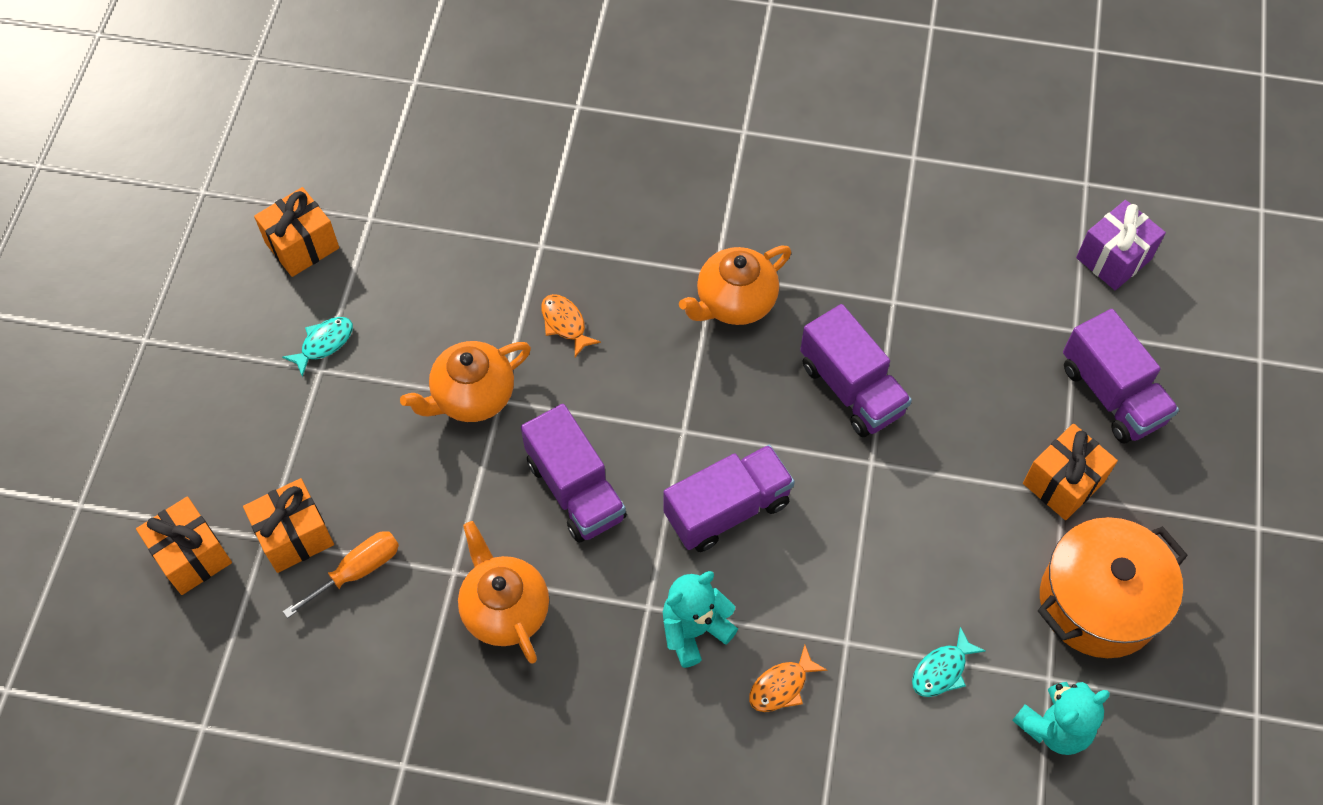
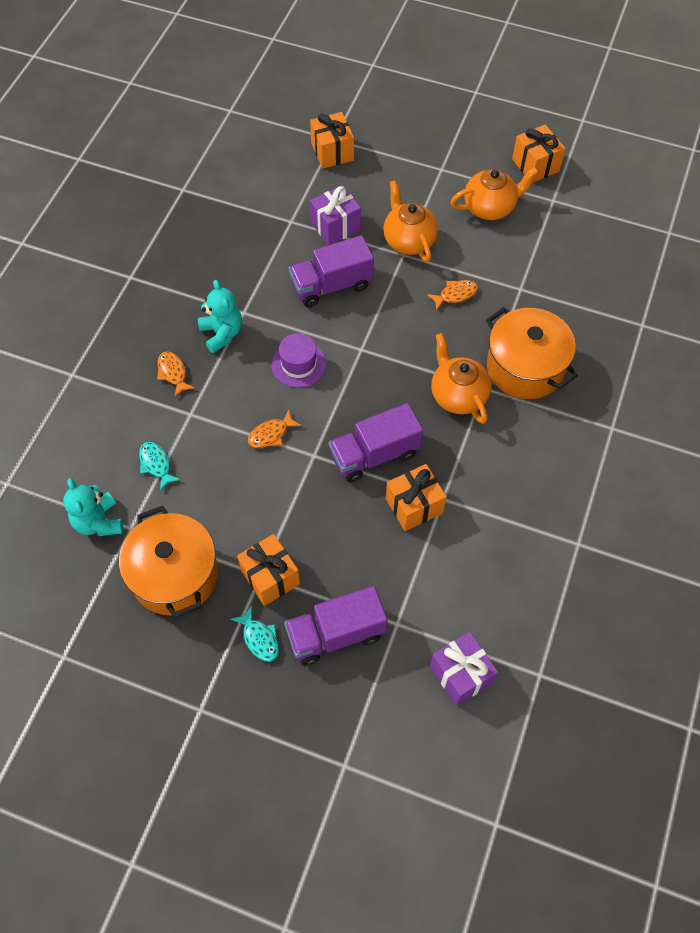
camera: 100 degrees right, 0 degrees up
(192, 556) = (330, 109): orange gift -> orange gift (414, 506)
(324, 343) = (460, 172): turquoise fish -> turquoise fish (259, 638)
(357, 571) = (303, 178): orange screwdriver -> none
(457, 503) = (335, 226): none -> purple gift
(505, 609) = (261, 242): orange teapot -> orange teapot (490, 207)
(673, 230) = (525, 367): none -> orange pot
(727, 509) = (298, 364): purple truck -> purple hat
(853, 524) = (271, 434): none -> orange fish

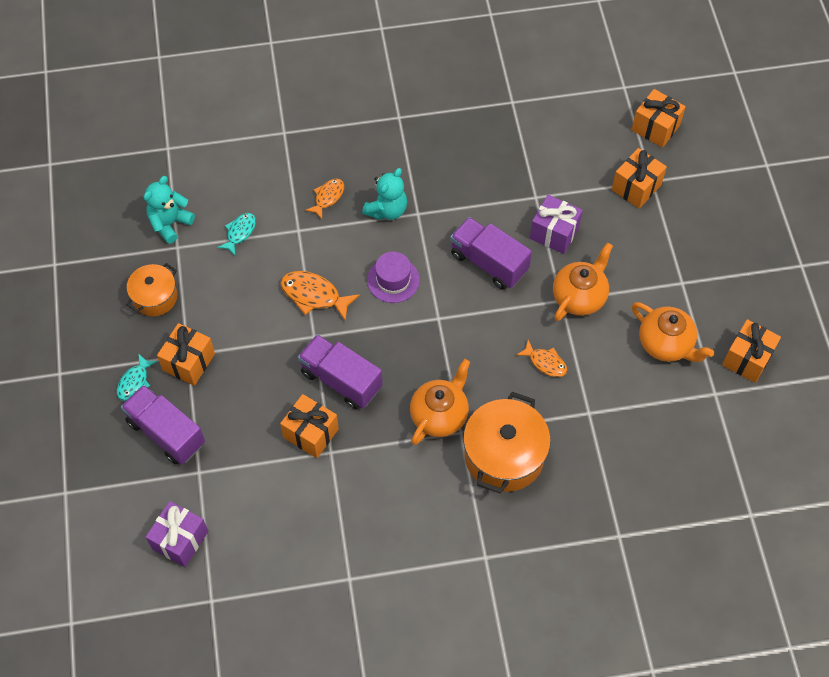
camera: 60 degrees right, 0 degrees up
(175, 575) = (155, 297): orange pot -> orange pot, size x0.60
(271, 434) = (314, 295): orange fish -> orange fish, size x1.55
(285, 111) = (655, 128): none -> orange gift

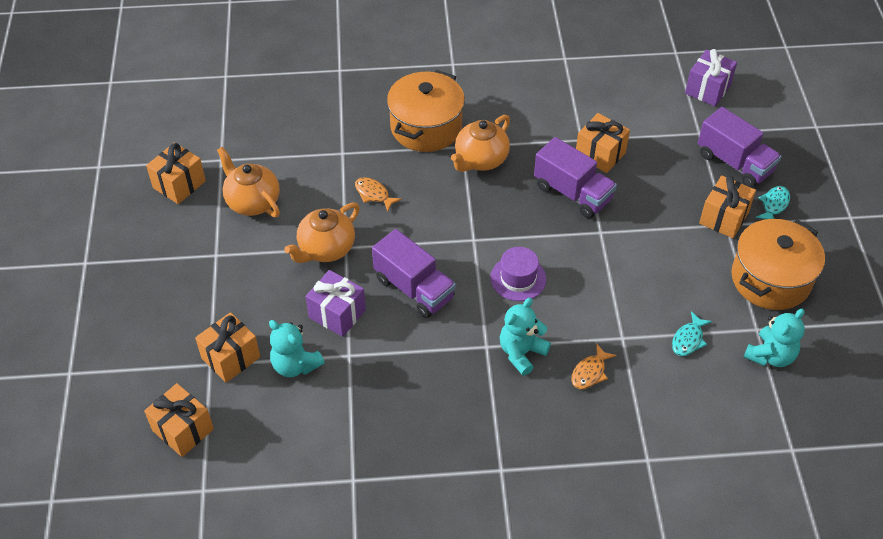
camera: 175 degrees left, 10 degrees down
(155, 297) = (770, 279): orange pot -> orange pot, size x1.67
(314, 295) = (601, 269): orange fish -> none
(579, 185) = (295, 365): none -> turquoise teddy bear

